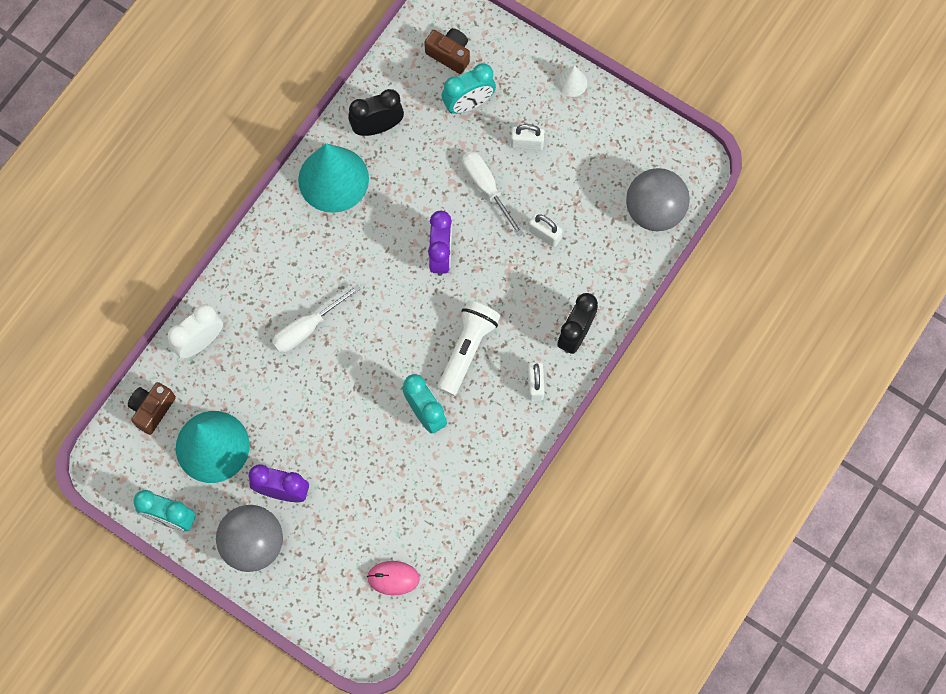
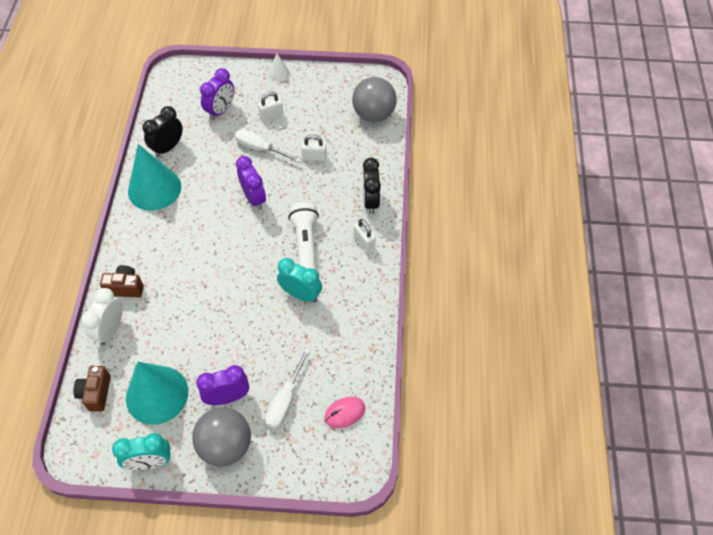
camera: 30 degrees left, 15 degrees down
(307, 328) = (186, 283): white screwdriver -> white screwdriver (285, 400)
(449, 54) = (193, 91): brown camera -> brown camera (125, 287)
(468, 103) = (221, 110): turquoise clock -> purple clock

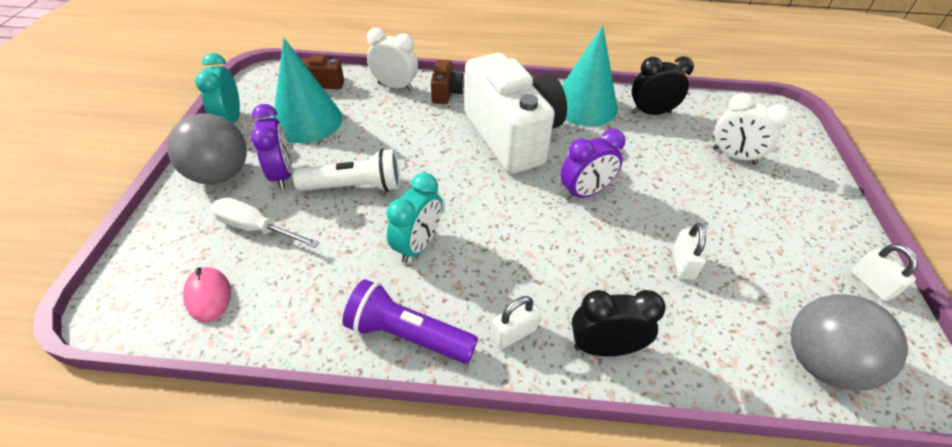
camera: 90 degrees right, 10 degrees down
(168, 147) = (651, 113): black clock -> black clock turned 45 degrees counterclockwise
(190, 239) = (512, 136): none -> white camera
(221, 110) = (734, 156): purple clock -> white clock
(260, 149) = (678, 198): white screwdriver -> none
(271, 115) = (750, 210): white padlock -> white padlock (871, 284)
(279, 73) = (844, 218): white cone -> none
(305, 243) = (509, 251): white flashlight -> white flashlight (355, 186)
(368, 294) = (407, 335): none -> purple flashlight

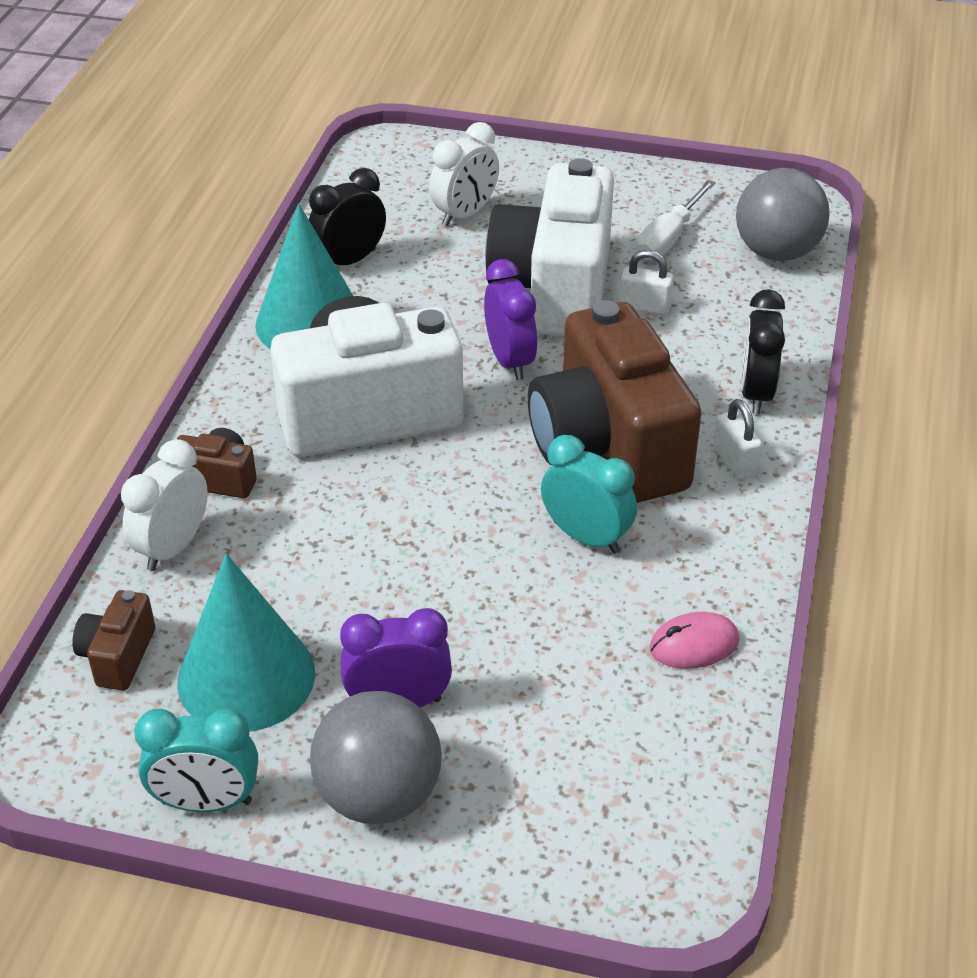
camera: 80 degrees left, 5 degrees down
(208, 295) = (657, 770): pink mouse -> pink mouse (694, 644)
(256, 228) = (525, 727): white screwdriver -> white screwdriver (669, 238)
(355, 186) = (449, 605): white flashlight -> none
(407, 335) = (733, 554): purple flashlight -> none
(510, 251) = (608, 447): none -> brown camera
(651, 113) = (349, 261): black clock -> black clock turned 45 degrees clockwise
(675, 209) = (554, 289): none -> white camera
(871, 284) = (685, 186): white padlock -> none

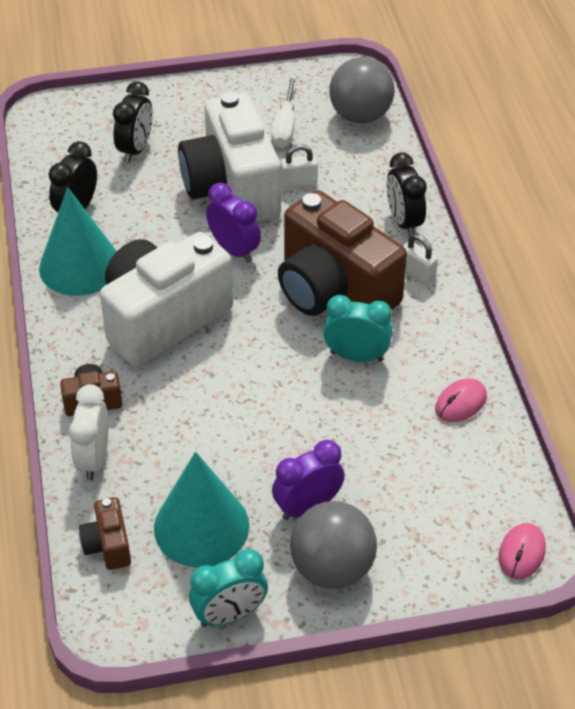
camera: 25 degrees left, 5 degrees up
(465, 214) = (136, 149): white clock -> black clock
(658, 880) = (521, 553): none -> pink mouse

